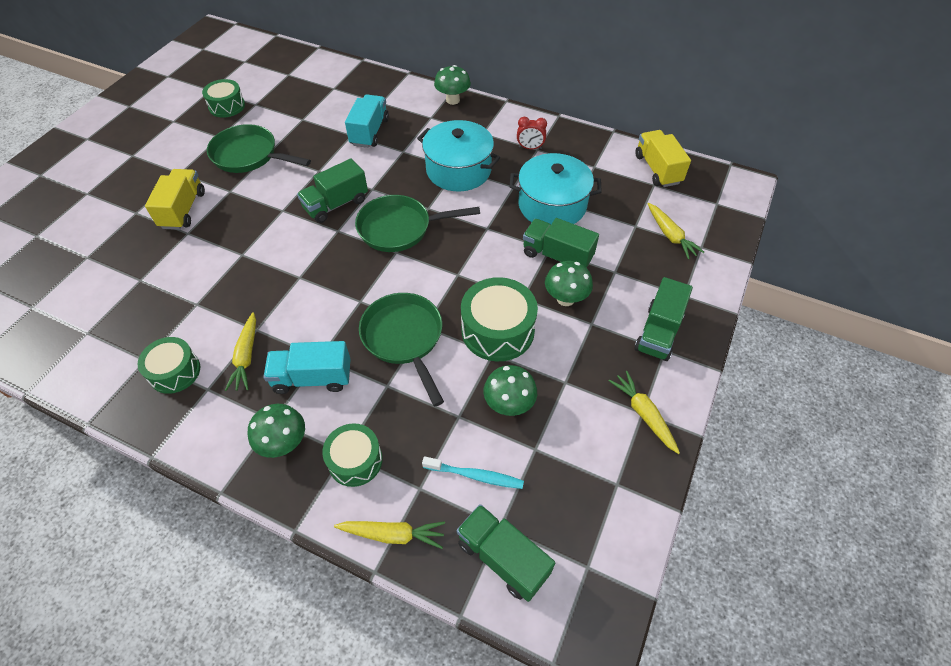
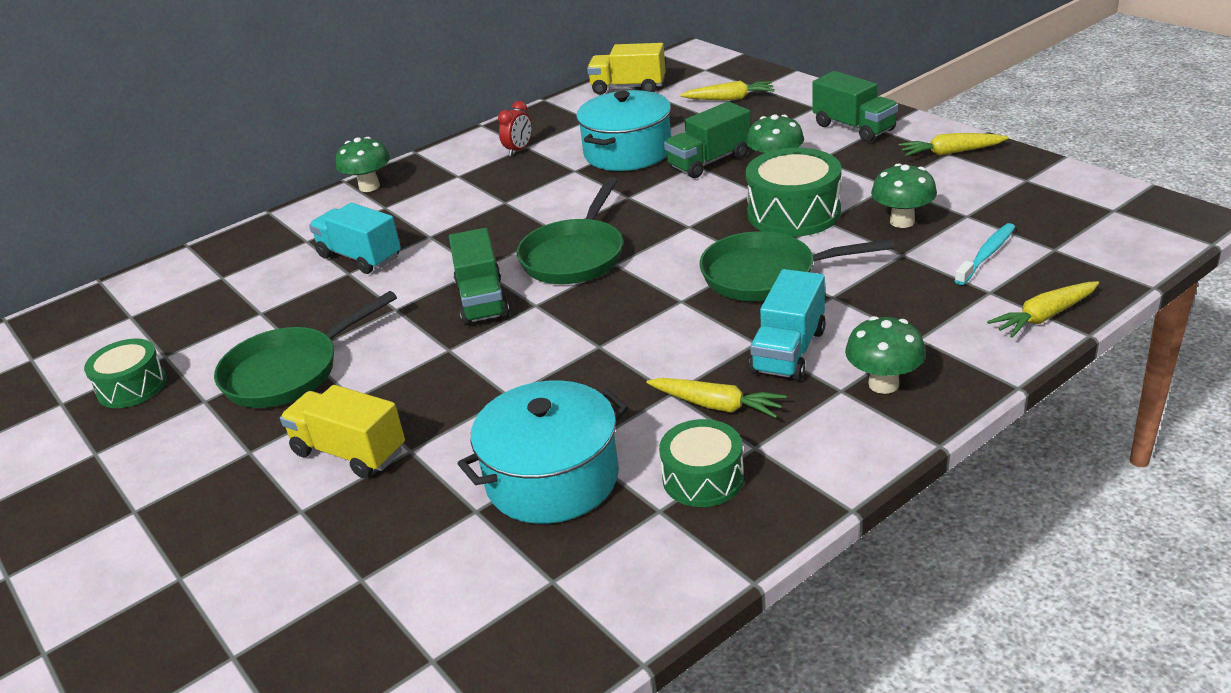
camera: 60 degrees left, 20 degrees down
(355, 460) = (933, 331): green drum -> none
(392, 534) = (1044, 316): yellow carrot -> yellow carrot turned 150 degrees counterclockwise
(458, 170) = (509, 201): turquoise pot -> turquoise pot (552, 478)
(503, 558) = (1092, 253): green truck -> none

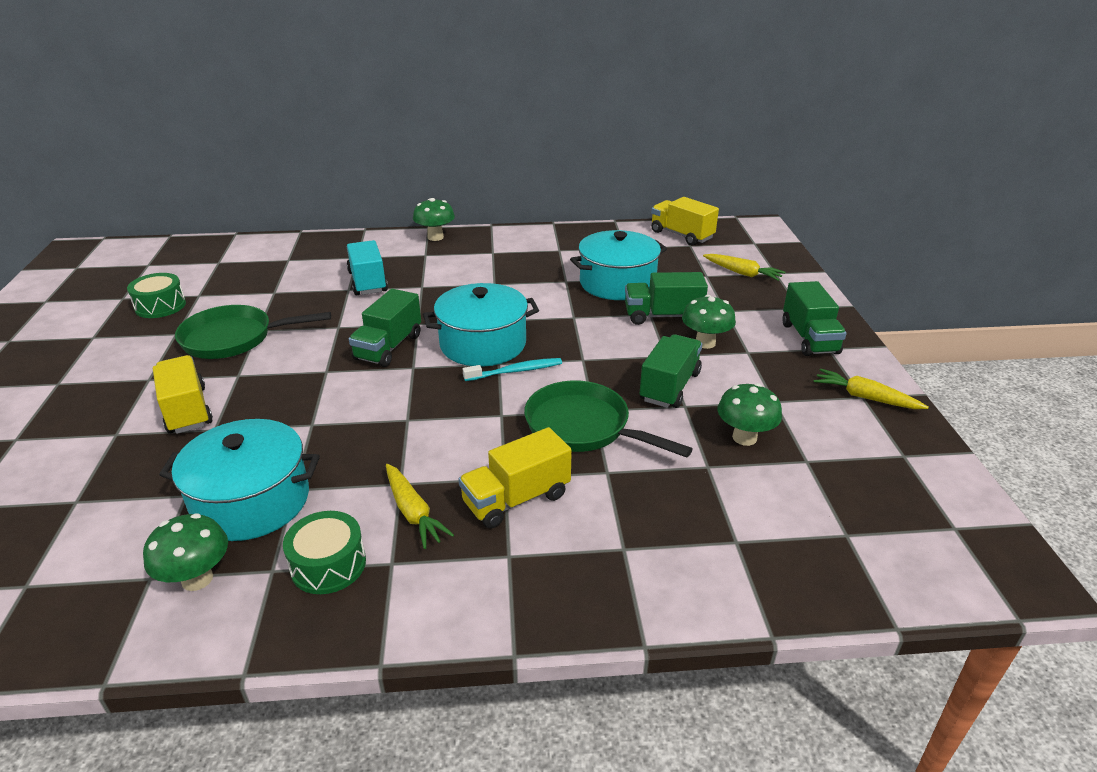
camera: 30 degrees right, 0 degrees up
(519, 150) = (551, 251): red clock -> none
(575, 255) = (483, 344): green pan -> turquoise pot
(788, 351) = (516, 499): turquoise truck -> yellow truck
(793, 213) = (669, 387): green drum -> green truck
(883, 384) = (545, 571): green mushroom -> green mushroom (197, 579)
(986, 254) = (777, 506): turquoise toothbrush -> turquoise toothbrush (515, 371)
(1044, 316) = (754, 594): yellow carrot -> none

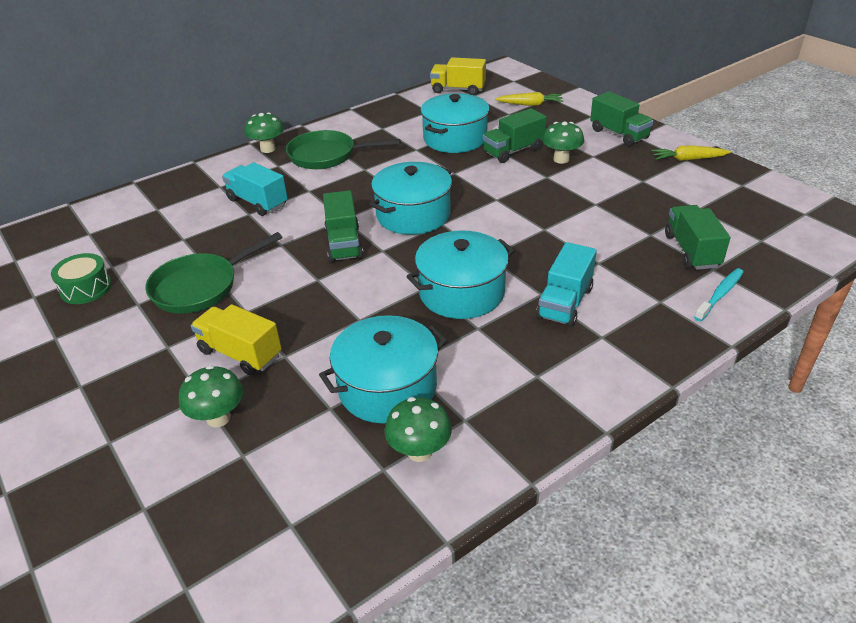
camera: 30 degrees left, 5 degrees up
(328, 565) = (498, 397): green drum -> none
(413, 512) = (510, 340): yellow carrot -> none
(430, 440) = (461, 292): none -> turquoise pot
(515, 371) = (461, 224): turquoise toothbrush -> turquoise toothbrush (720, 294)
(516, 499) = (565, 303): yellow truck -> turquoise truck
(584, 427) = (551, 242): green pan -> green pan (327, 155)
(669, 387) = (573, 196): green truck -> green truck (691, 251)
(744, 438) = (651, 209): green mushroom -> green mushroom (218, 418)

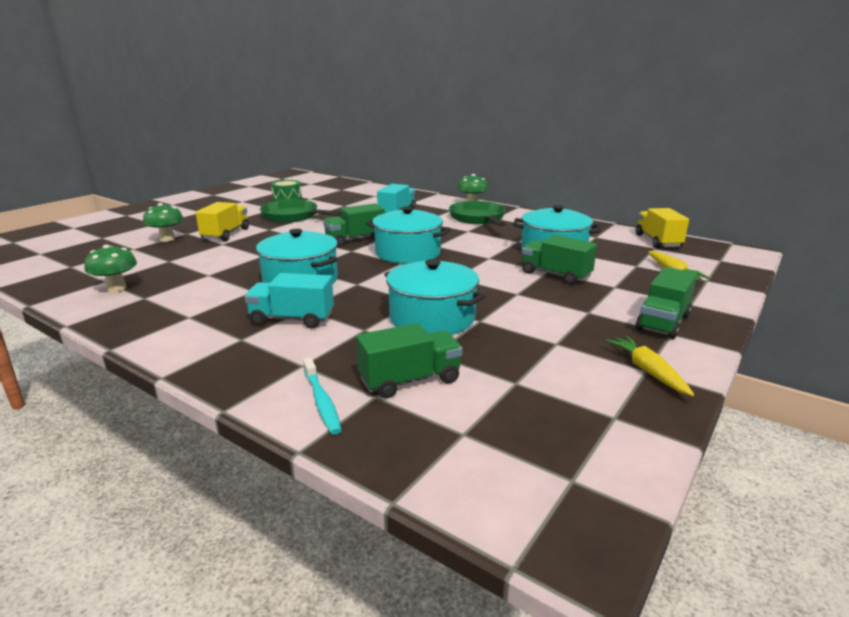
camera: 70 degrees right, 15 degrees down
(387, 387) = (185, 272): turquoise pot -> turquoise pot (432, 318)
(561, 159) = (561, 297): green mushroom -> none
(720, 294) = (322, 401): turquoise toothbrush -> turquoise toothbrush turned 45 degrees clockwise

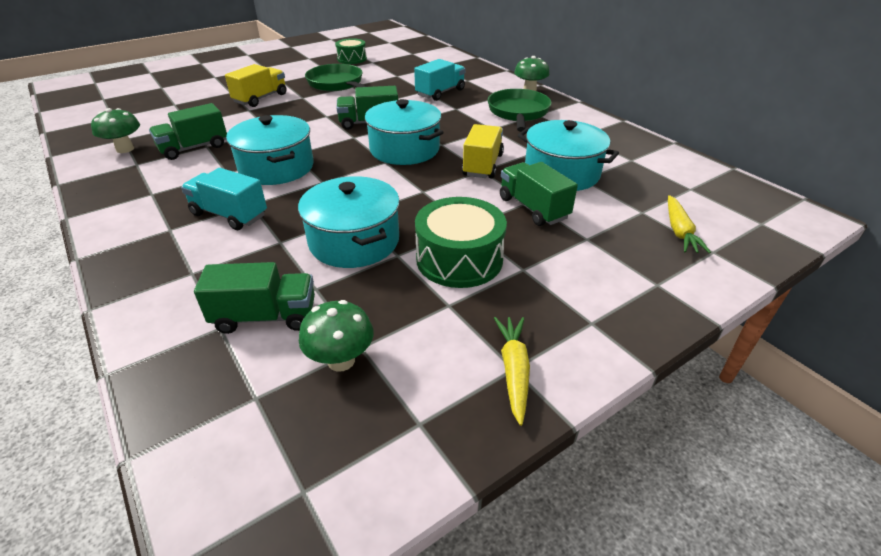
camera: 20 degrees right, 15 degrees up
(167, 239) = (209, 97): green mushroom -> green mushroom (341, 360)
(322, 401) = (171, 321): turquoise toothbrush -> none
(533, 314) = (459, 259): none -> green drum
(658, 241) = (704, 179): yellow truck -> yellow truck (482, 165)
(663, 322) = (597, 304): green truck -> green truck (194, 148)

